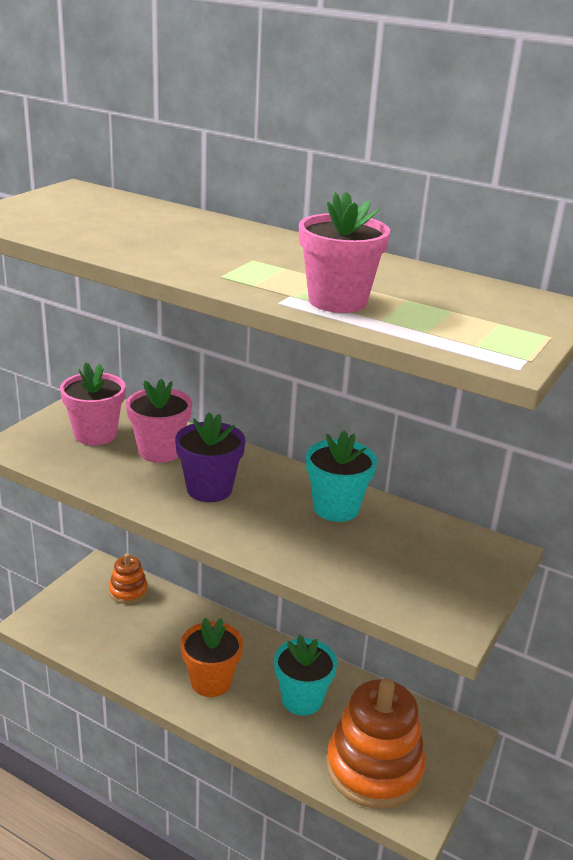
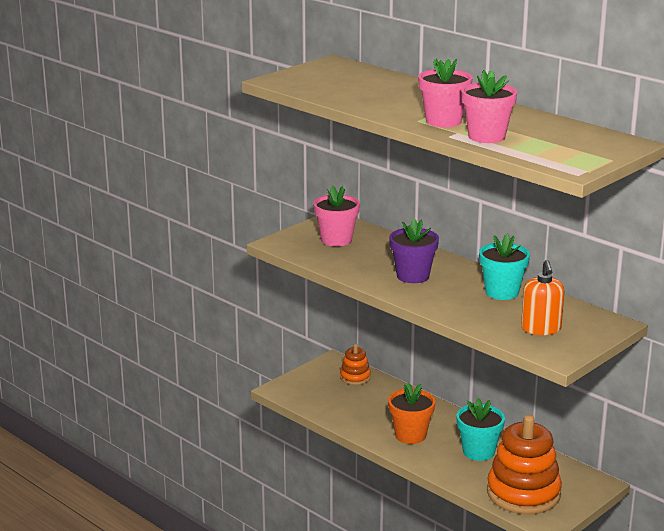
camera: 15 degrees right, 5 degrees down
(160, 451) = (381, 252): pink flower pot -> pink flower pot (443, 121)
(409, 572) = (541, 329): none -> orange soap dispenser

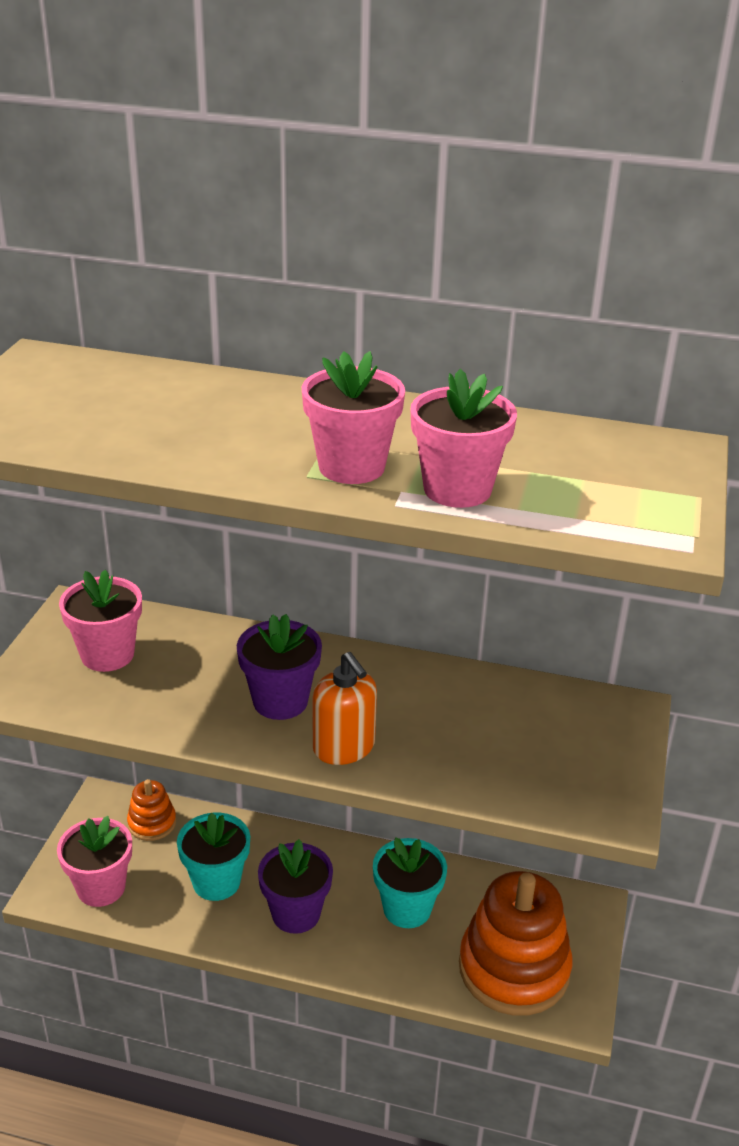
camera: 30 degrees left, 10 degrees up
(308, 395) = (101, 887): none -> pink flower pot
(410, 435) = (296, 913): orange flower pot -> purple flower pot
(502, 292) = (434, 694): turquoise flower pot -> turquoise flower pot (216, 882)
(541, 329) = (546, 758): orange soap dispenser -> orange soap dispenser (344, 747)

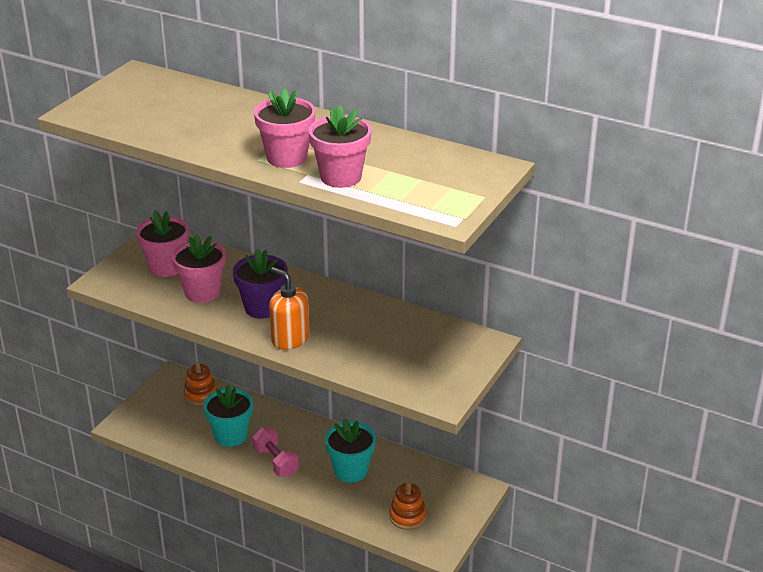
camera: 15 degrees right, 0 degrees up
(101, 887) = (156, 427): pink flower pot -> pink flower pot (202, 292)
(296, 913) = (276, 462): purple flower pot -> pink dumbbell
(344, 747) = (290, 339): orange soap dispenser -> orange soap dispenser turned 150 degrees clockwise
(514, 968) = (407, 516): orange stacking toy -> orange stacking toy, size x0.48

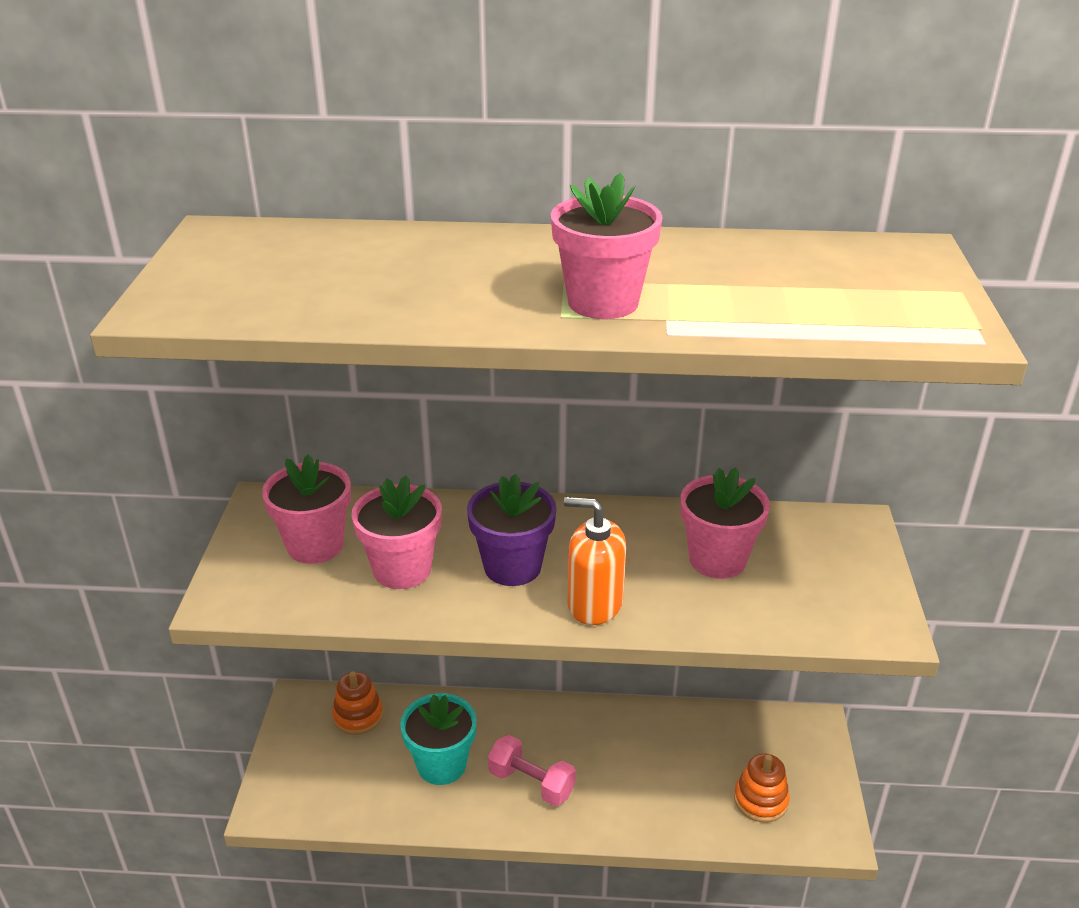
camera: 25 degrees left, 0 degrees up
(341, 177) = (722, 311): pink flower pot -> pink flower pot (717, 559)
(351, 471) = (639, 759): turquoise flower pot -> none

